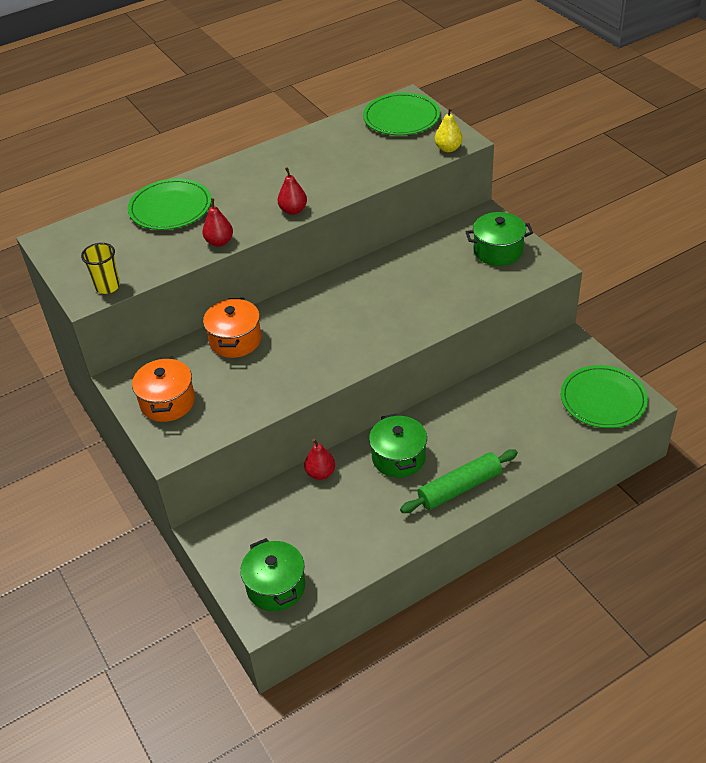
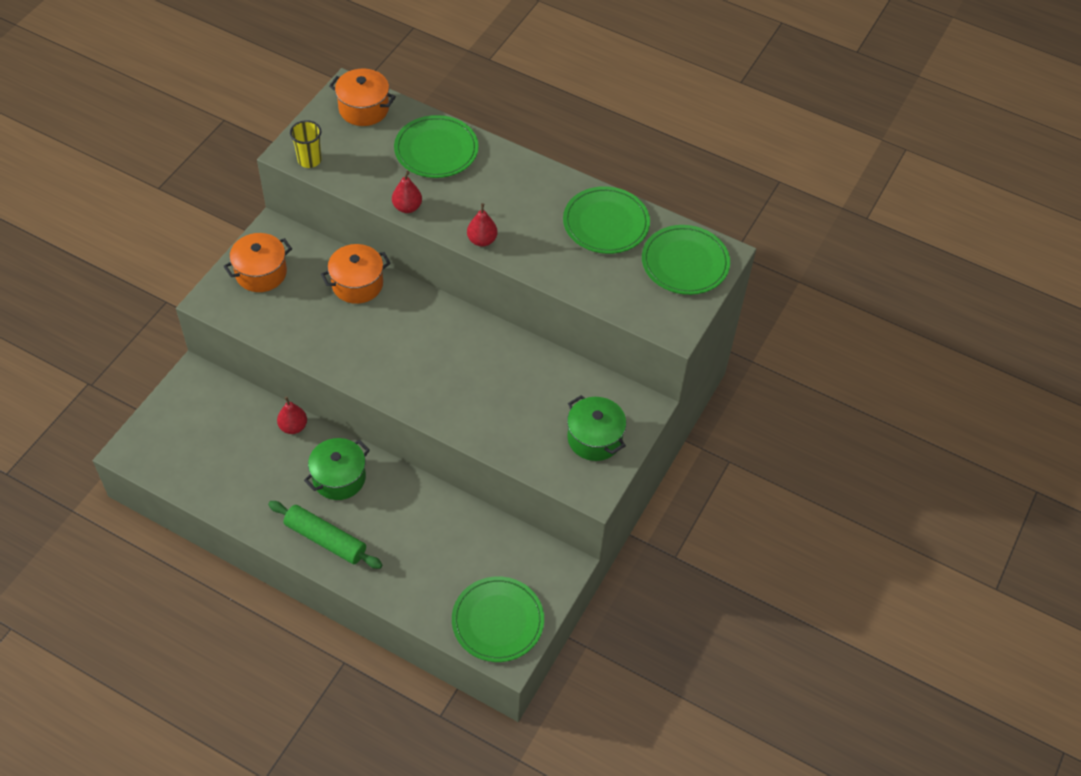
camera: 55 degrees right, 10 degrees up
(80, 236) = (364, 109): none -> orange pot
(276, 586) = (160, 448): green pot -> none
(331, 143) = (606, 223): none -> green plate
(448, 148) = (653, 323): yellow pear -> none

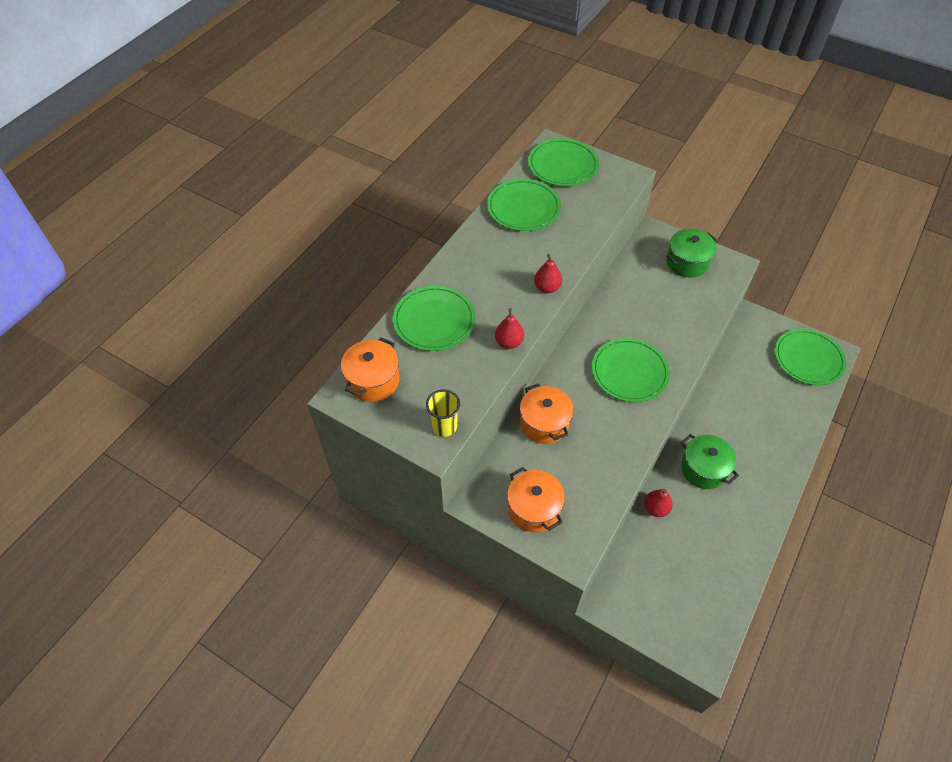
camera: 85 degrees left, 0 degrees up
(325, 540) = (766, 477): green rolling pin -> none
(422, 363) = (629, 372): none -> green plate

